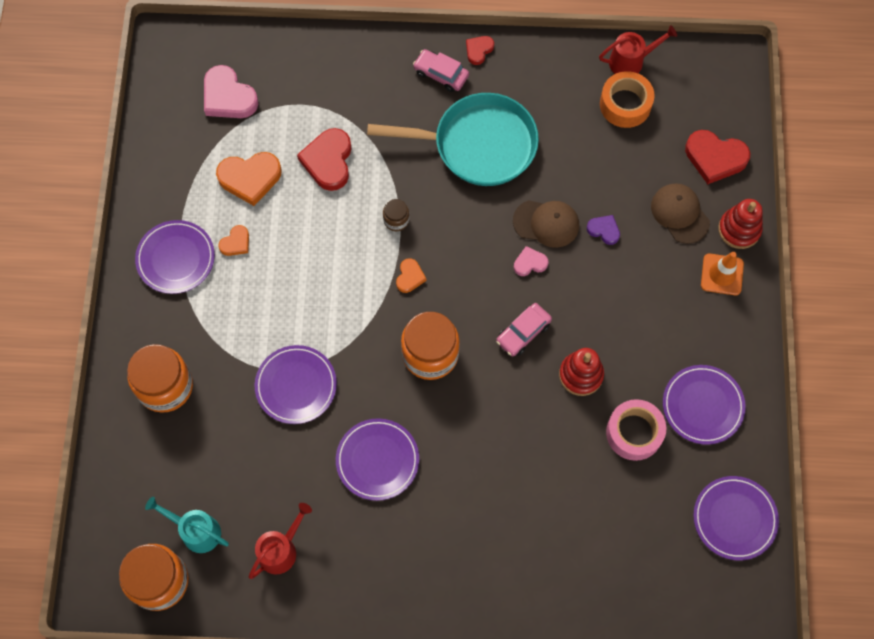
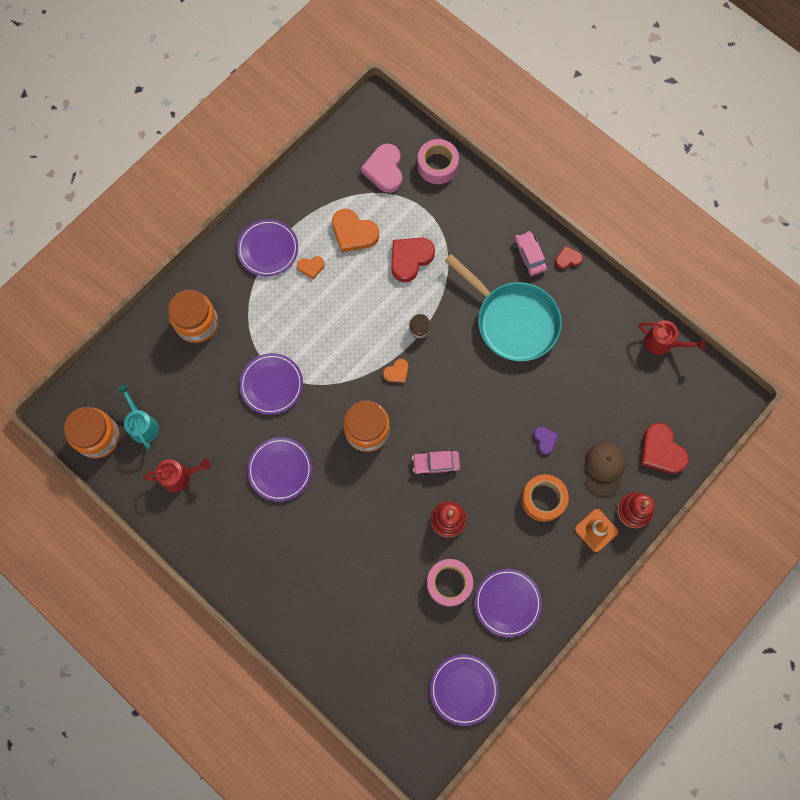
camera: 40 degrees right, 5 degrees up
(277, 55) = (437, 165): none -> pink tape
(530, 263) = (478, 423): pink heart -> none
(546, 223) = (511, 406): brown cap -> none
(625, 104) = (632, 369): orange tape -> orange tape (543, 499)

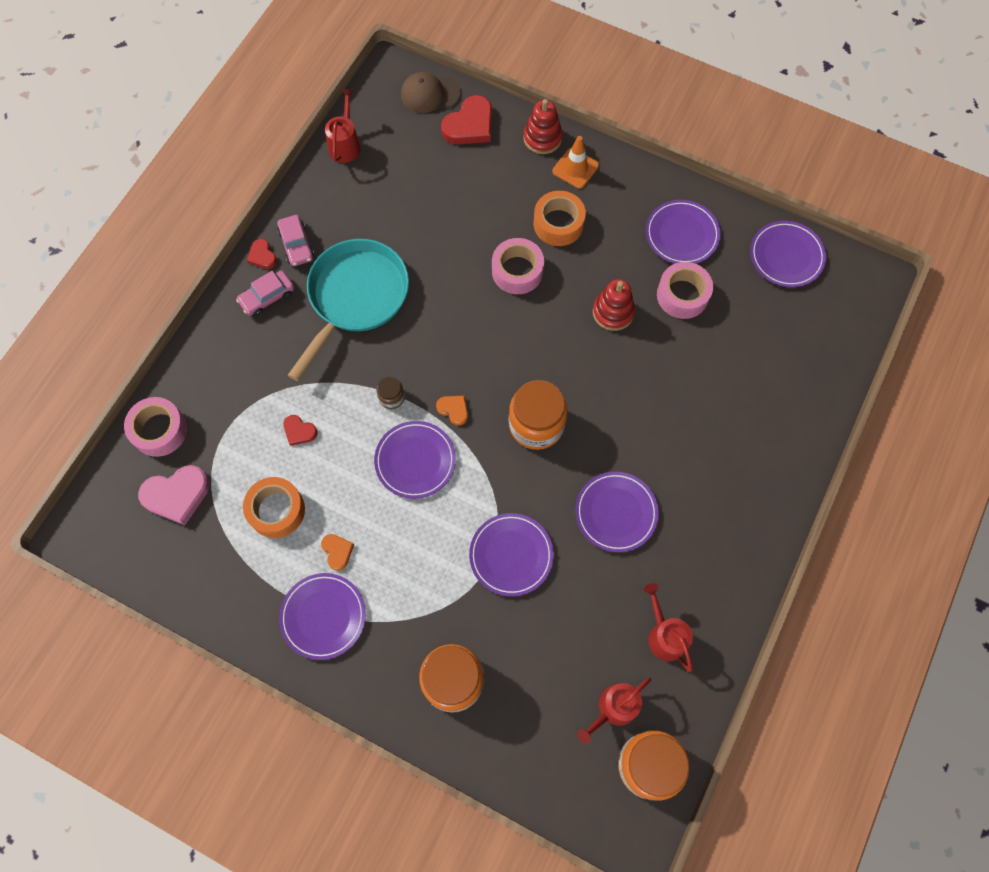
camera: 105 degrees left, 5 degrees down
(142, 425) = (613, 708): turquoise watering can -> red watering can
(353, 233) = (276, 510): orange heart -> orange tape
(363, 335) = (415, 461): none -> purple plate
(410, 259) = (299, 431): red heart -> red heart, size x0.53
(436, 464) = (553, 340): pink car -> pink car (296, 245)
(505, 452) = (517, 271): none -> pink tape
(545, 440) = (491, 235): purple heart -> none
(604, 469) = (506, 173): brown cap -> brown cap (430, 94)

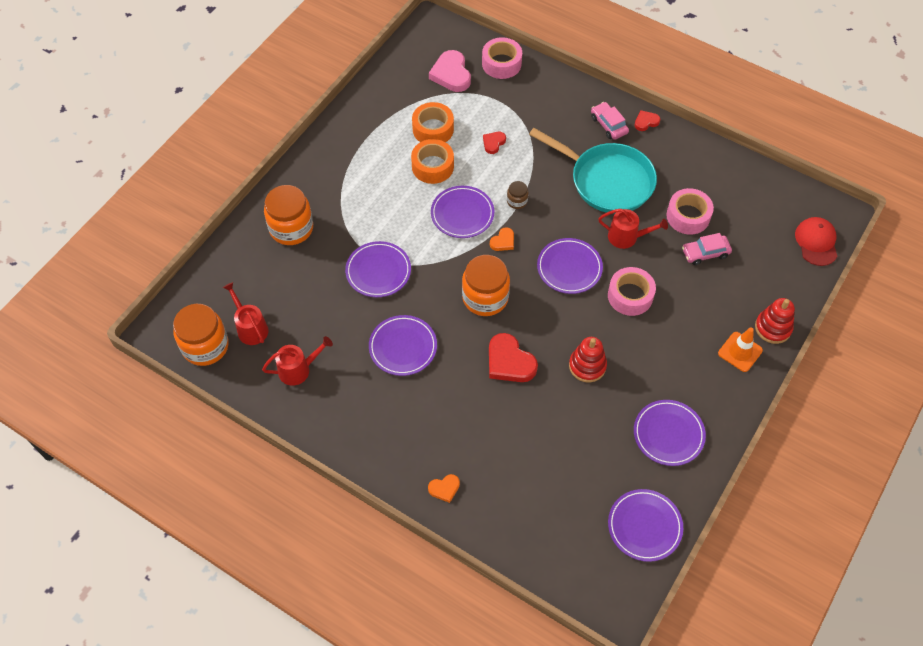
camera: 95 degrees right, 10 degrees down
(296, 245) = (656, 144): pink car -> pink car (705, 253)
(323, 616) = (351, 154): purple plate -> purple plate (569, 268)
(337, 551) = (397, 164): orange heart -> orange heart (444, 488)
(345, 144) = (756, 178): red watering can -> red watering can (626, 237)
(430, 94) = (816, 242): brown cap -> red cap
(470, 125) = (783, 271): red heart -> red heart (509, 362)
(558, 224) = (679, 332): orange tape -> orange tape (432, 166)
(682, 295) = (603, 425): pink tape -> pink tape (688, 216)

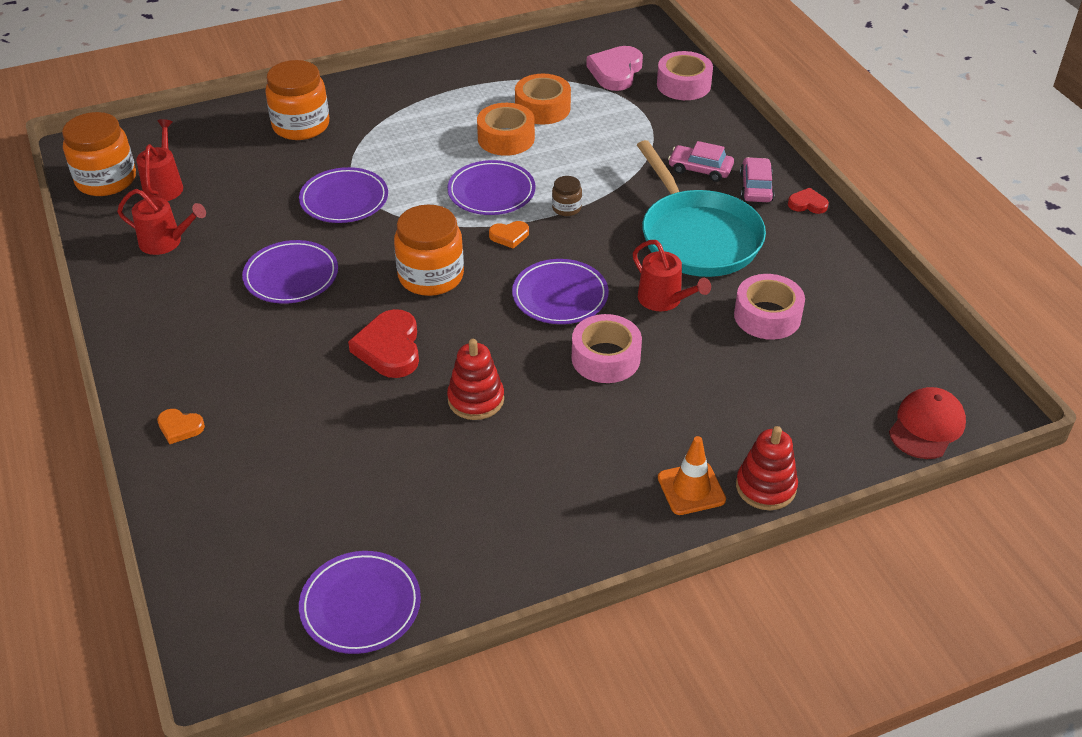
camera: 35 degrees right, 15 degrees down
(493, 143) = (597, 147): red heart -> none
(668, 434) = (500, 524): purple plate -> none
(705, 253) = (752, 363): pink car -> pink car (700, 169)

